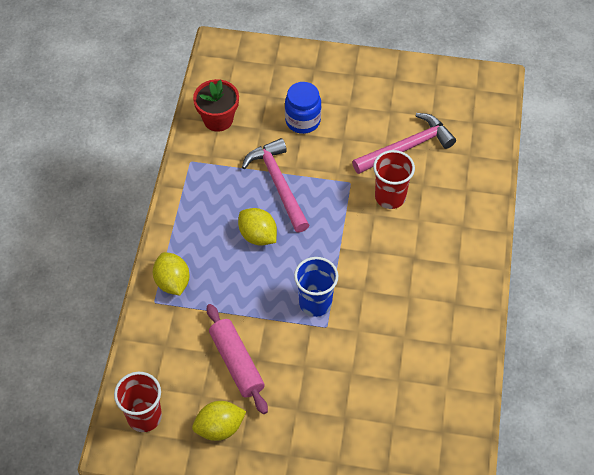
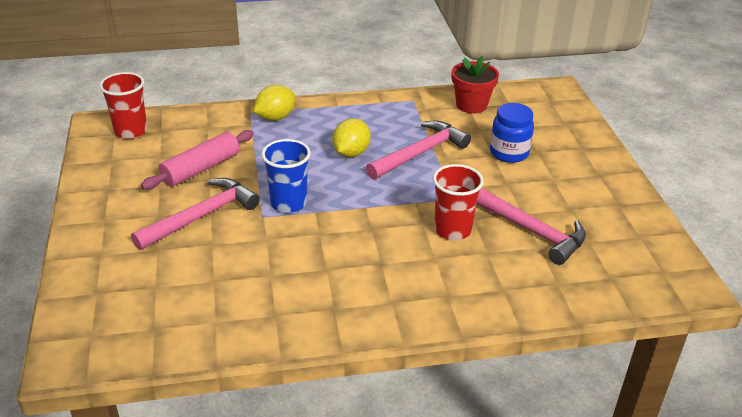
camera: 70 degrees right, 20 degrees down
(219, 428) = (127, 173): yellow lemon -> none
(310, 374) = (201, 216): none -> pink hammer

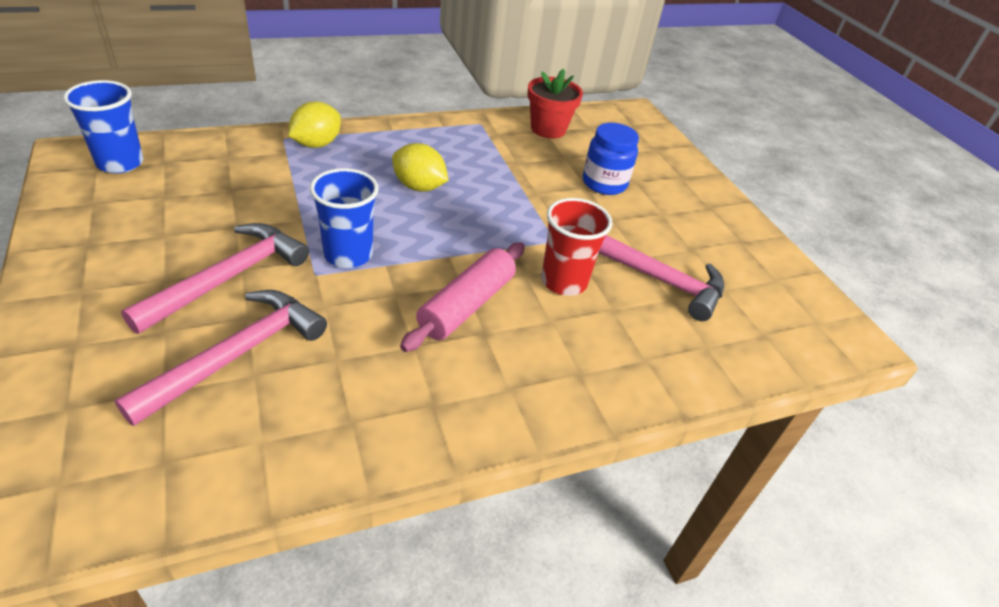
camera: 15 degrees left, 5 degrees up
(131, 131) = (120, 163): red cup -> blue cup
(201, 169) = (223, 211): pink rolling pin -> pink rolling pin (466, 305)
(351, 153) = (419, 187): yellow lemon -> yellow lemon turned 75 degrees counterclockwise
(420, 153) = (502, 185): pink hammer -> pink hammer (237, 355)

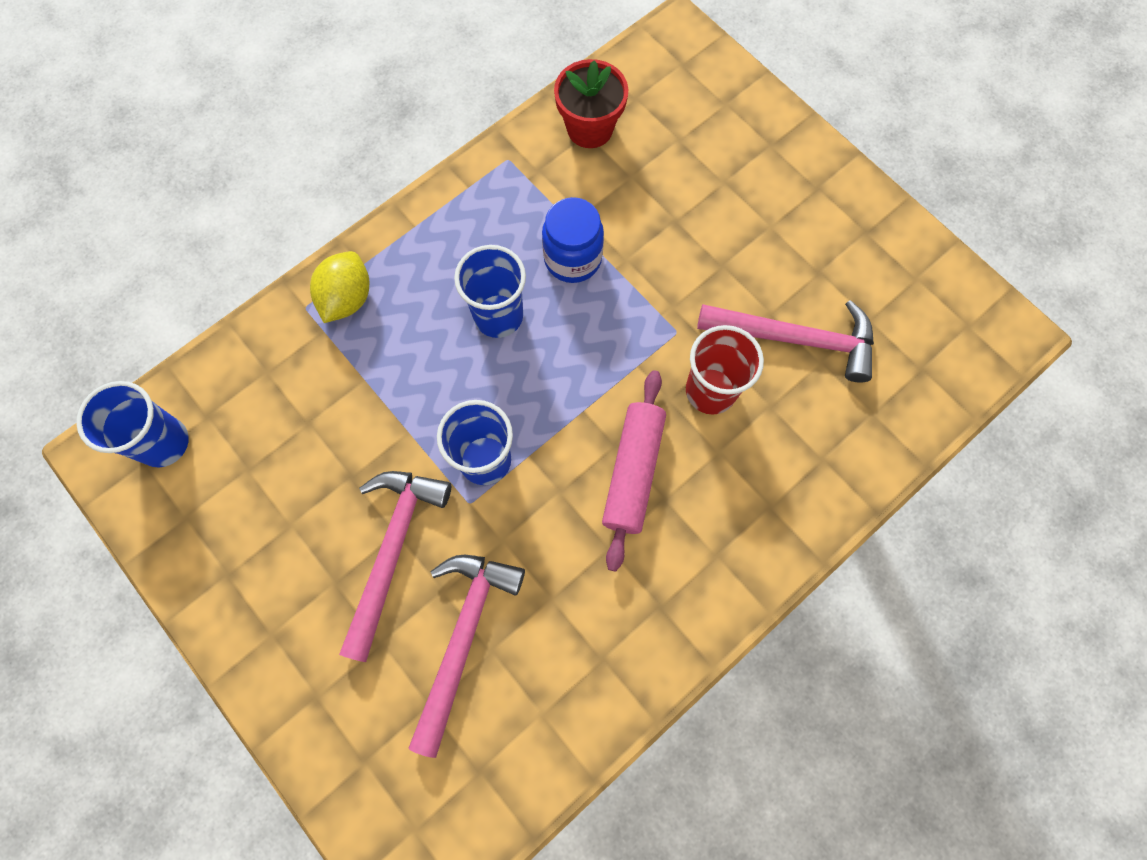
camera: 15 degrees left, 30 degrees up
(419, 187) = (498, 316): yellow lemon -> blue cup
(604, 183) = (692, 204): blue jar -> blue jar (572, 259)

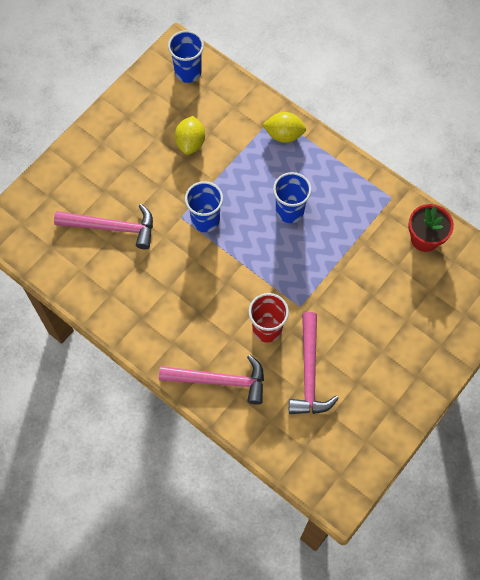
camera: 80 degrees right, 5 degrees down
(319, 462) = (190, 143): none -> yellow lemon
(393, 550) = (150, 186): pink hammer -> pink hammer (220, 380)
(572, 259) = (334, 243): blue jar -> none
(633, 472) = (212, 294): pink rolling pin -> none

